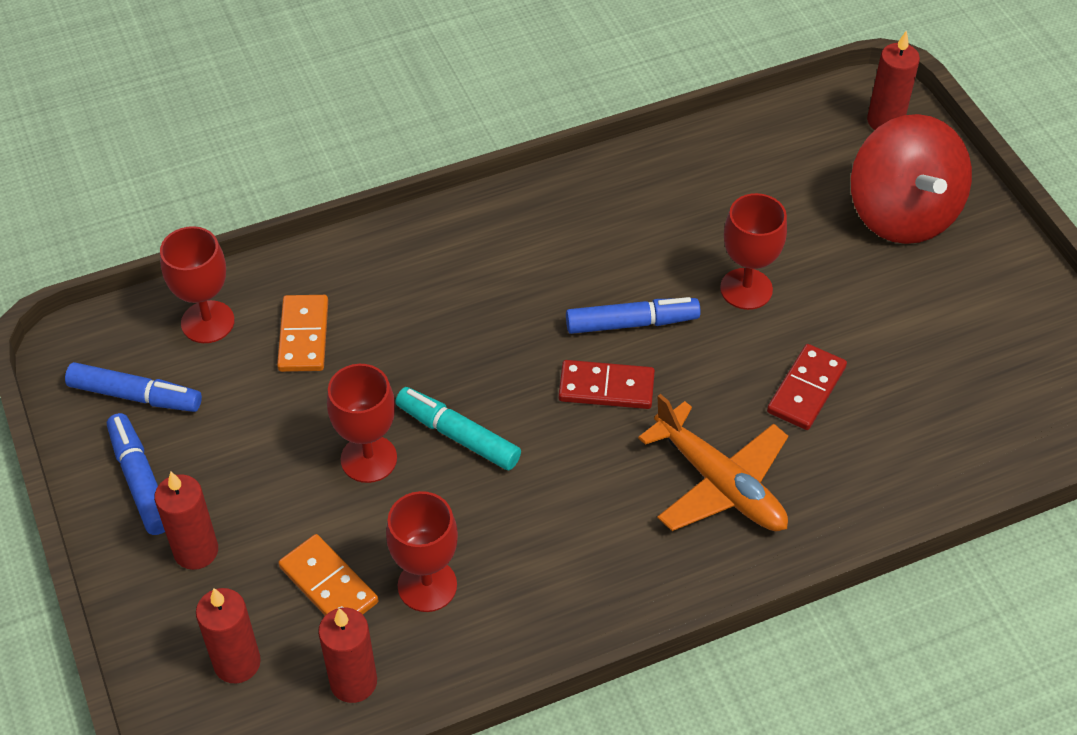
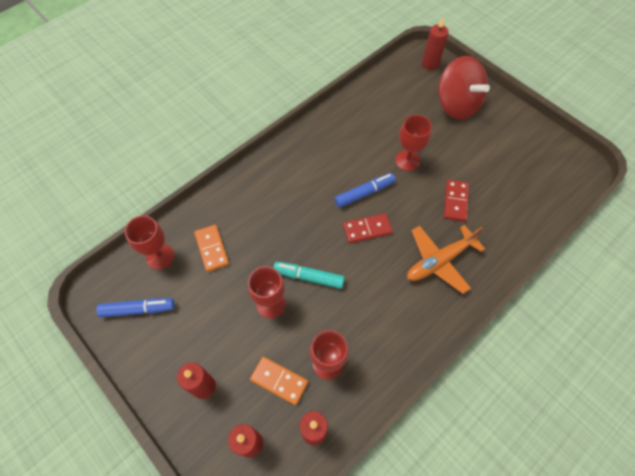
camera: 20 degrees left, 10 degrees up
(140, 481) = (159, 357): blue marker -> none
(720, 484) = (439, 261): orange plane -> orange plane turned 120 degrees clockwise

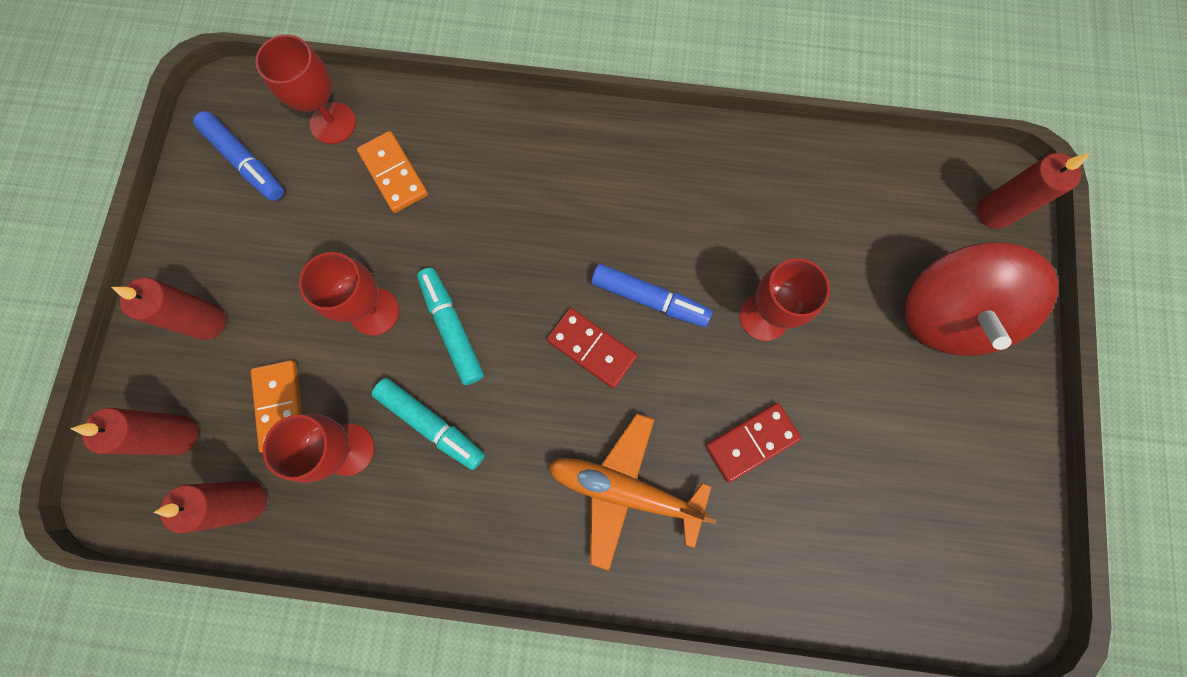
camera: 50 degrees right, 15 degrees up
(212, 249) = (394, 174): orange domino -> orange domino turned 60 degrees counterclockwise
(346, 318) = (431, 424): none -> turquoise marker

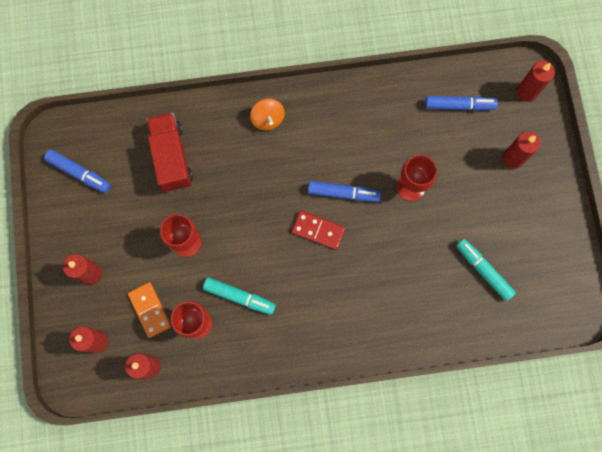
camera: 15 degrees left, 0 degrees up
(333, 123) = (125, 136): red goblet -> none
(394, 174) = (172, 158): orange domino -> red truck
(452, 328) = (234, 240): turquoise marker -> turquoise marker (483, 270)
(561, 152) = (267, 119): none -> orange spinning top
(624, 490) = (358, 303): orange plane -> none
(751, 441) = (421, 259): red domino -> none
(875, 206) = (459, 105): none -> blue marker
(947, 314) = (513, 158): red spinning top -> red candle

